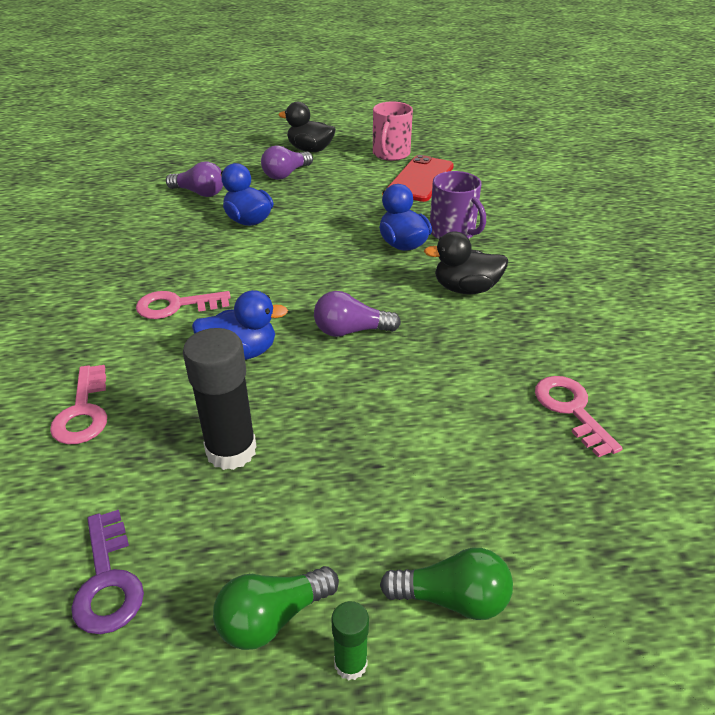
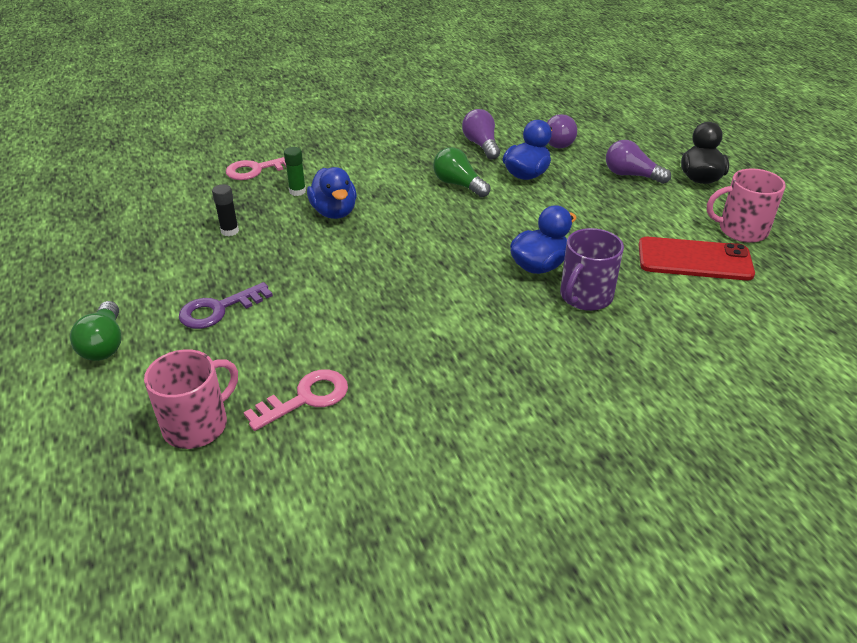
camera: 75 degrees right, 0 degrees up
(108, 581) = (125, 215): purple key -> purple key (218, 309)
(176, 306) = (382, 172): pink key -> none
(231, 450) = (230, 231): black glue stick -> black glue stick, size x0.50
(272, 618) = (96, 274): green light bulb -> green light bulb (458, 185)
(350, 663) = (63, 308): green glue stick -> green glue stick (297, 191)
(351, 331) = (380, 258): purple light bulb -> purple light bulb (481, 145)
(465, 289) = (477, 316): black duck -> none
(611, 499) = (197, 425): none -> pink mug

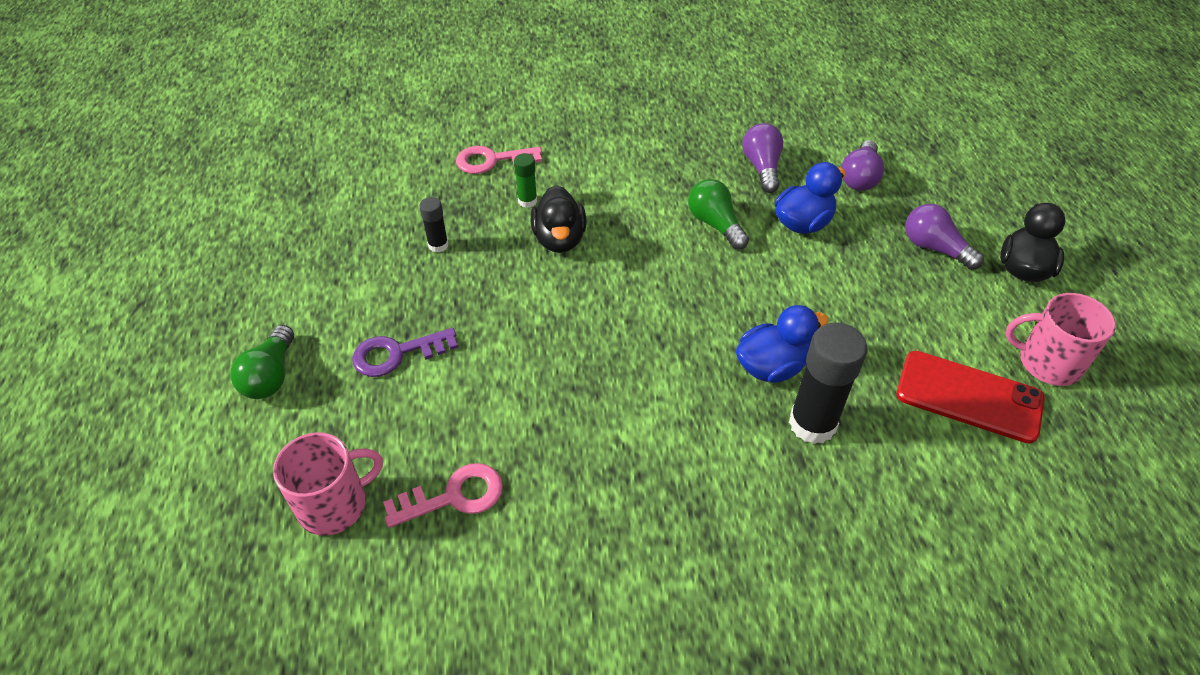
camera: 15 degrees right, 10 degrees up
(334, 212) = (559, 239): blue duck -> black duck
(585, 296) = (812, 424): purple mug -> black glue stick

